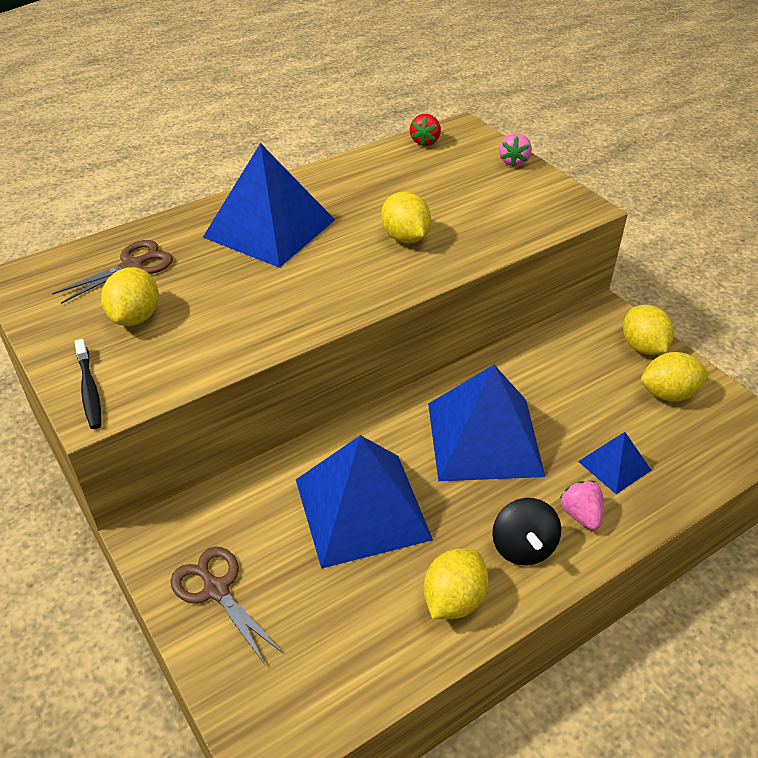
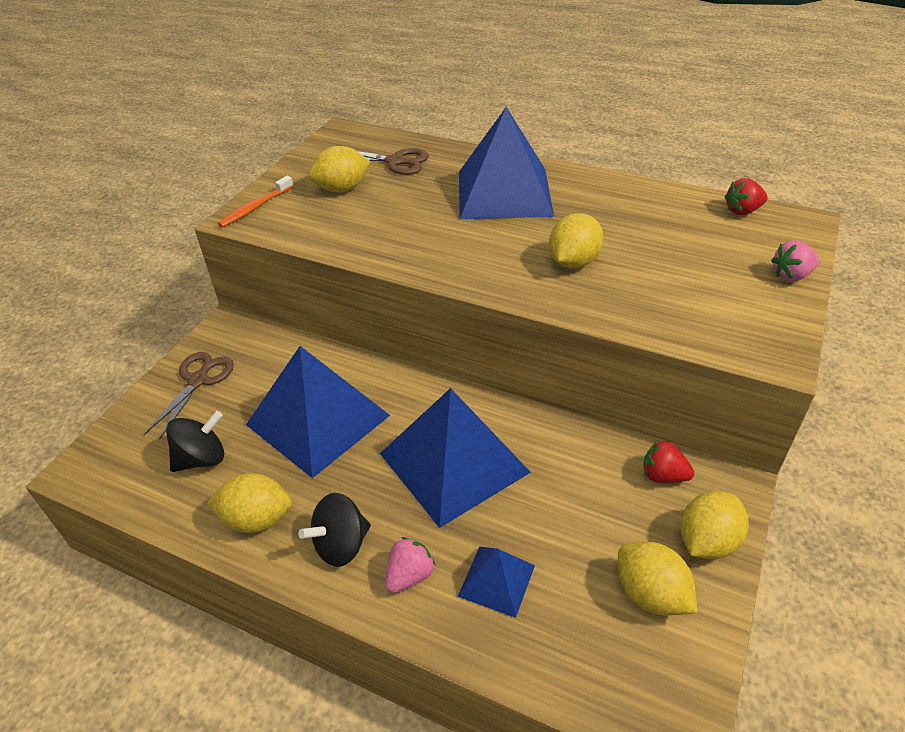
camera: 60 degrees right, 0 degrees up
(89, 390) = (256, 207): black toothbrush -> orange toothbrush
(341, 621) = (202, 458): none -> black spinning top
(576, 337) = (663, 475): none -> red strawberry

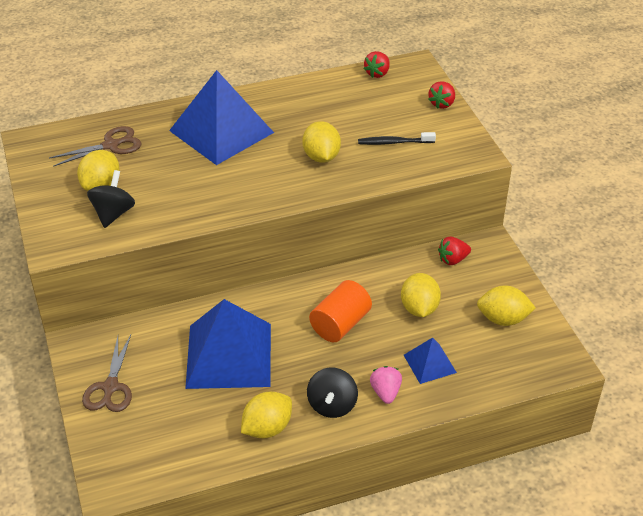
camera: 45 degrees left, 0 degrees up
(198, 380) = (110, 387): brown scissors -> brown scissors turned 150 degrees counterclockwise
(202, 458) = (185, 424): black spinning top -> black spinning top (113, 213)
(256, 207) = (55, 233): orange toothbrush -> none
(454, 462) = (340, 324): blue pyramid -> orange cylinder
(677, 288) = (394, 142): none -> black toothbrush
(707, 541) = (503, 278): yellow lemon -> yellow lemon (419, 308)
(791, 275) = (442, 104): pink strawberry -> red strawberry

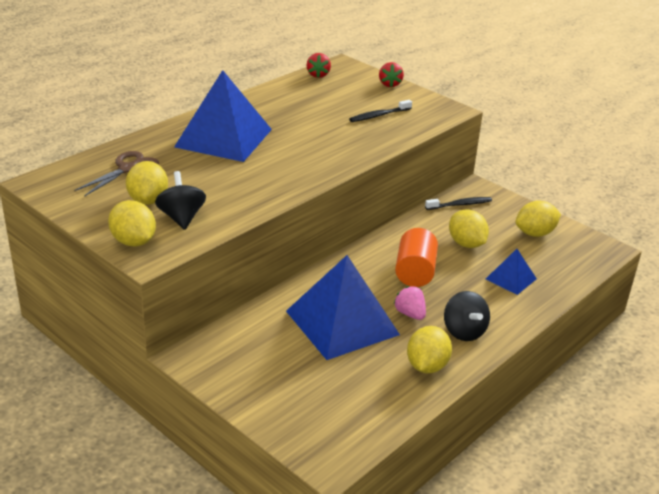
camera: 30 degrees left, 10 degrees down
(110, 387) = (255, 381): brown scissors -> none
(321, 157) = (329, 137): yellow lemon -> yellow lemon (133, 242)
(385, 392) = (497, 309): pink strawberry -> pink strawberry (410, 314)
(453, 260) = (459, 205): red strawberry -> black toothbrush

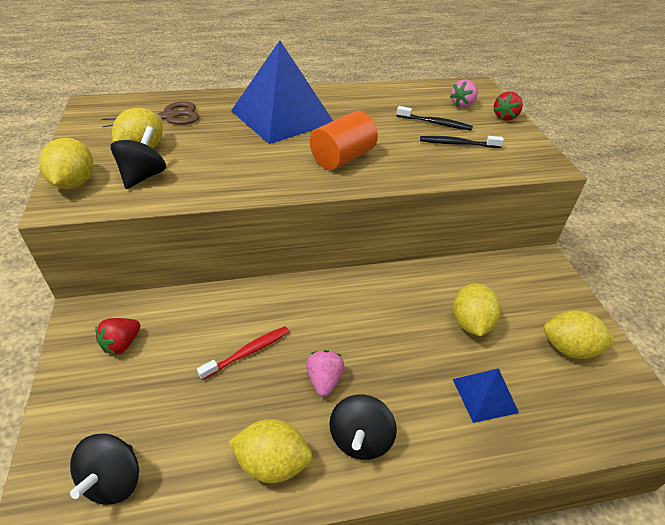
camera: 35 degrees right, 10 degrees up
(318, 75) = (440, 88): red strawberry -> red strawberry (122, 344)
(342, 322) = (247, 352): blue pyramid -> red toothbrush
(342, 420) = (113, 480): none -> black spinning top
(349, 84) = (462, 105): none -> pink strawberry
(415, 272) = (380, 330): orange cylinder -> orange cylinder (342, 158)
(427, 366) = (272, 463): yellow lemon -> yellow lemon turned 45 degrees clockwise
(459, 205) = (506, 273): black toothbrush -> black toothbrush (435, 123)

